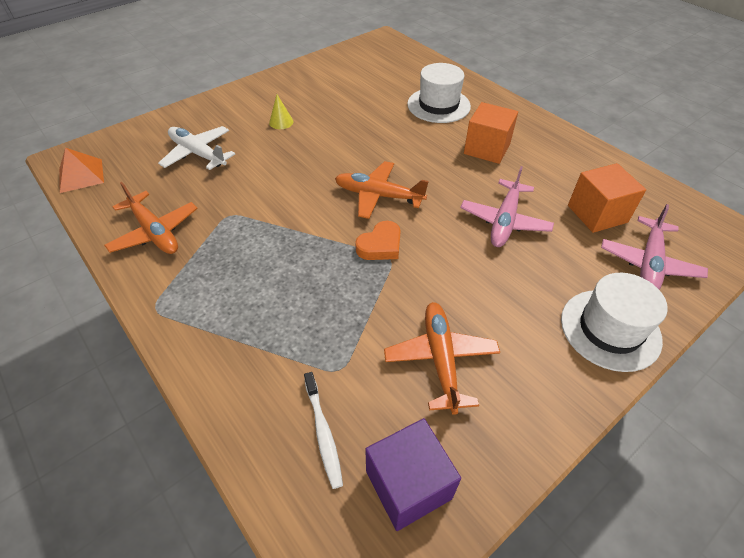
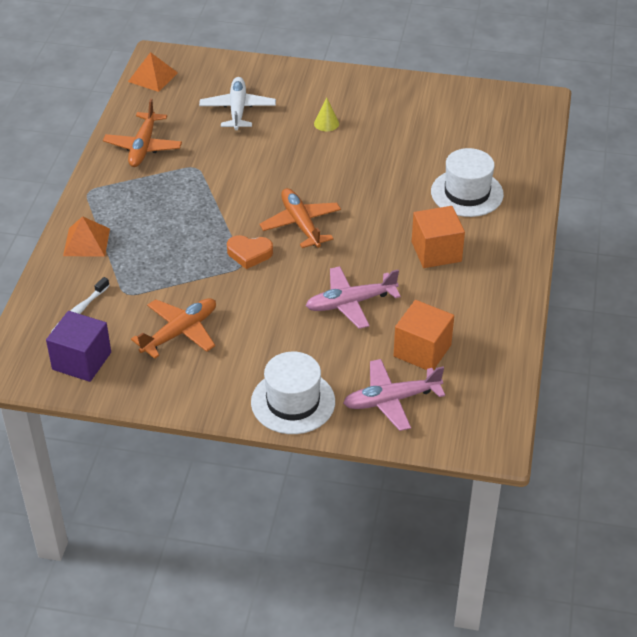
camera: 50 degrees right, 5 degrees down
(224, 356) = (86, 242): none -> orange pyramid

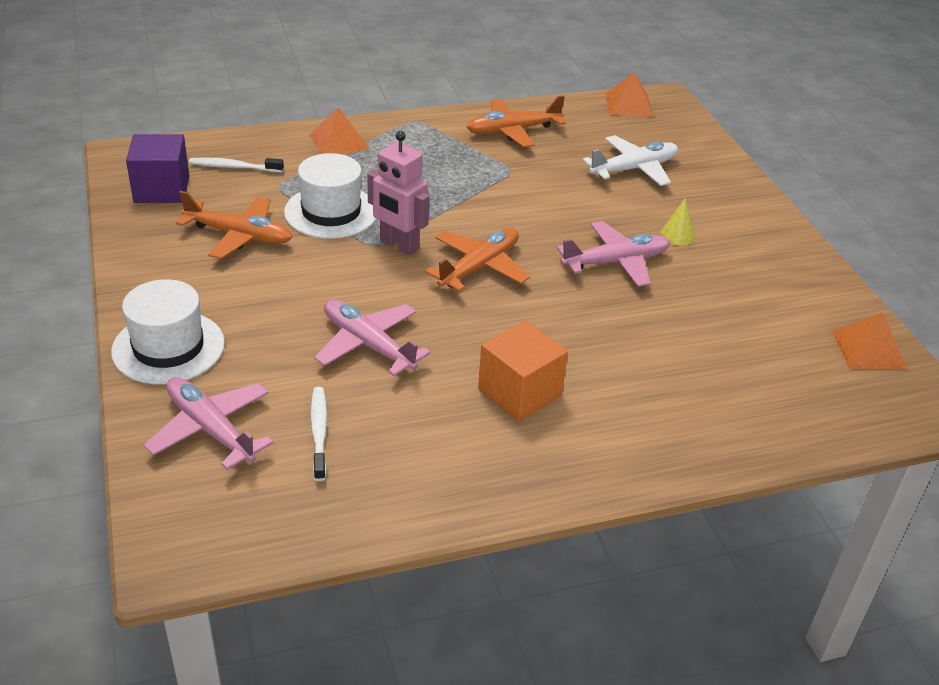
camera: 60 degrees right, 5 degrees down
(249, 254) = (399, 245): orange heart -> pink robot
(337, 161) = (616, 262): none -> pink plane
(422, 350) = (319, 432): orange cube -> white toothbrush
(467, 193) = (661, 389): white hat -> white hat (331, 212)
(481, 100) = (868, 349): none -> orange pyramid

